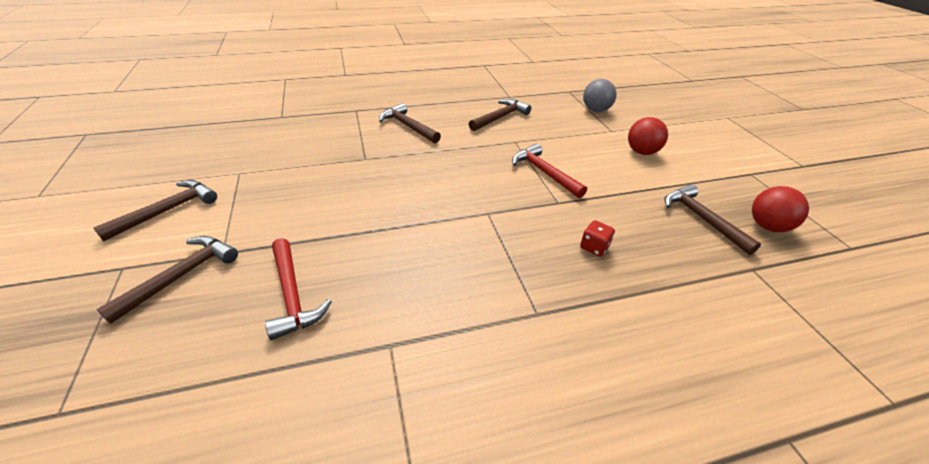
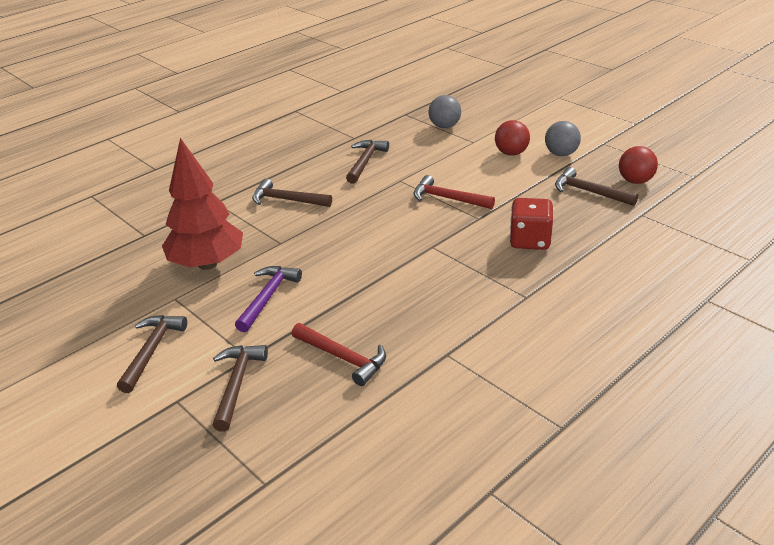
camera: 25 degrees left, 5 degrees down
(294, 155) = (207, 264): none -> red tree
(302, 202) = (267, 297): none -> purple hammer
(594, 247) = (530, 240): red dice -> red dice, size x1.92
(695, 169) = (561, 154): none -> grey ball

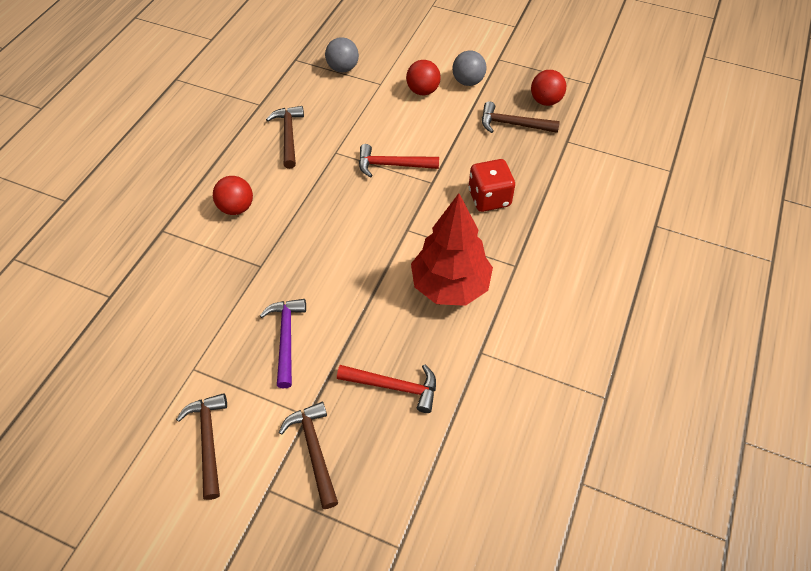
camera: 25 degrees left, 20 degrees up
(207, 264) = (201, 315): red tree -> red tree (450, 286)
(287, 200) = (236, 208): brown hammer -> red ball

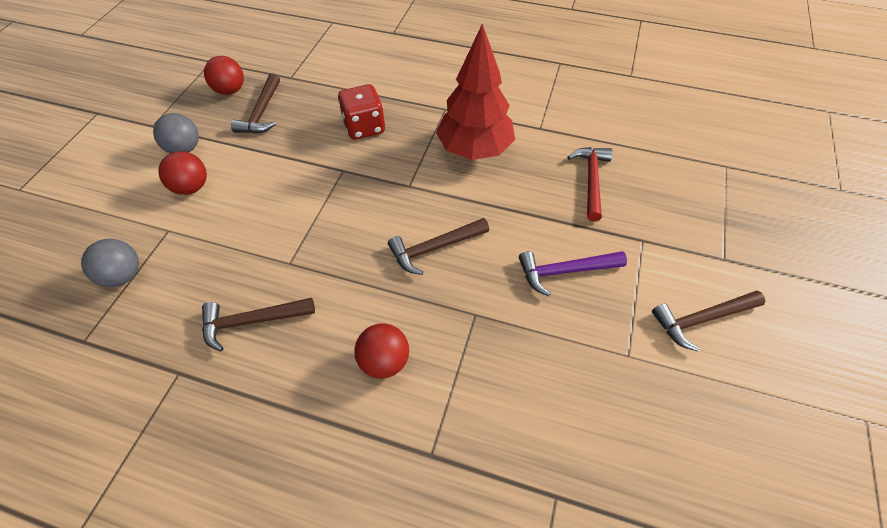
camera: 95 degrees left, 0 degrees up
(314, 451) = (674, 230): brown hammer -> brown hammer (435, 248)
(393, 165) = (315, 205): red hammer -> none

